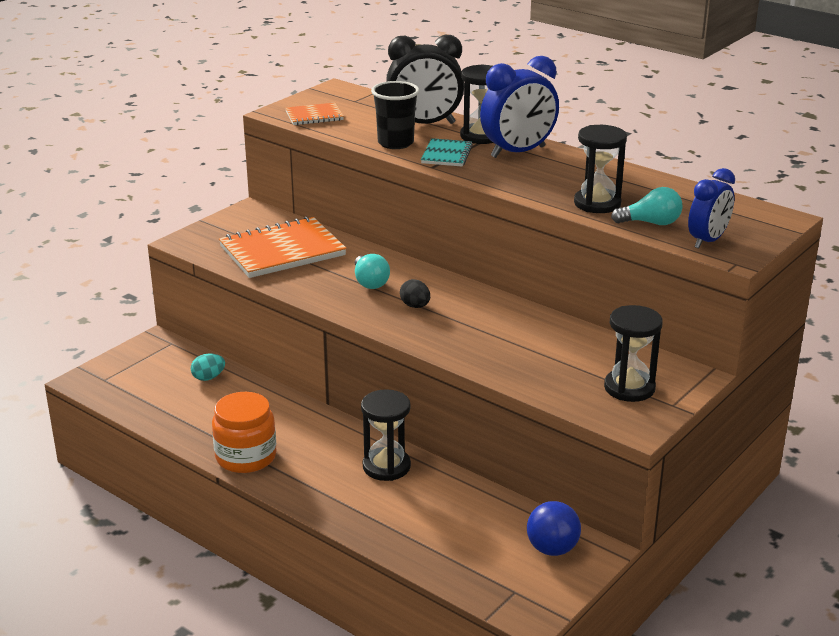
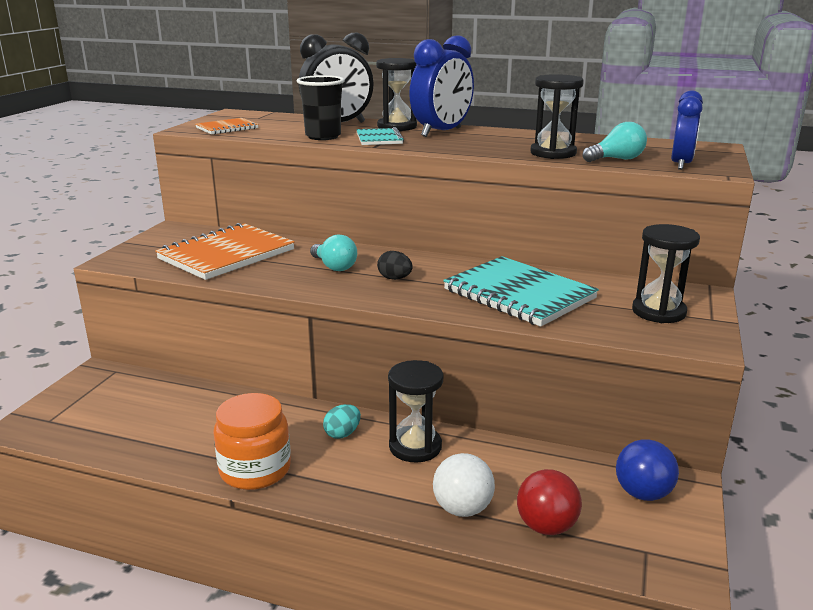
camera: 20 degrees left, 5 degrees down
(208, 377) = (172, 396): turquoise egg -> turquoise egg (342, 434)
(391, 525) = (462, 509): none -> white ball
(448, 554) = (546, 526): none -> red ball
(515, 344) = (518, 294): none -> turquoise notebook

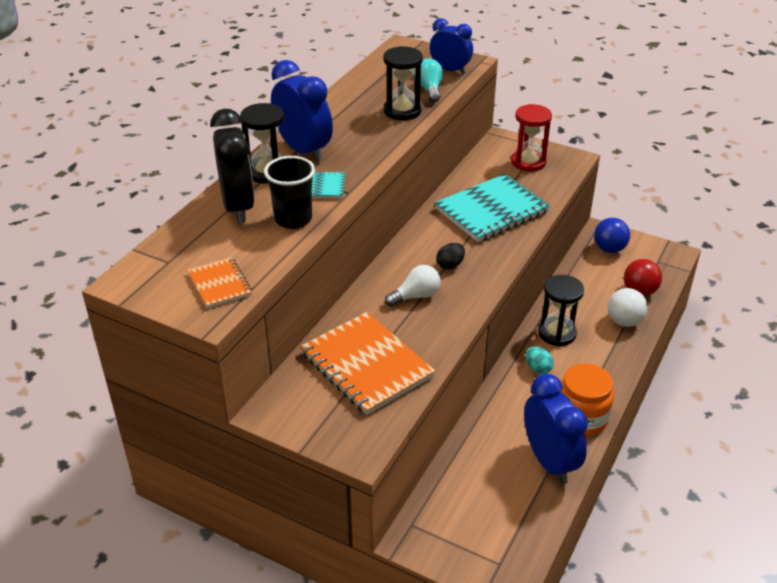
camera: 80 degrees left, 15 degrees up
(183, 447) = (549, 461): none -> blue clock
(334, 266) = (415, 296): turquoise light bulb -> white light bulb
(658, 312) = (528, 162): black hourglass -> red hourglass

